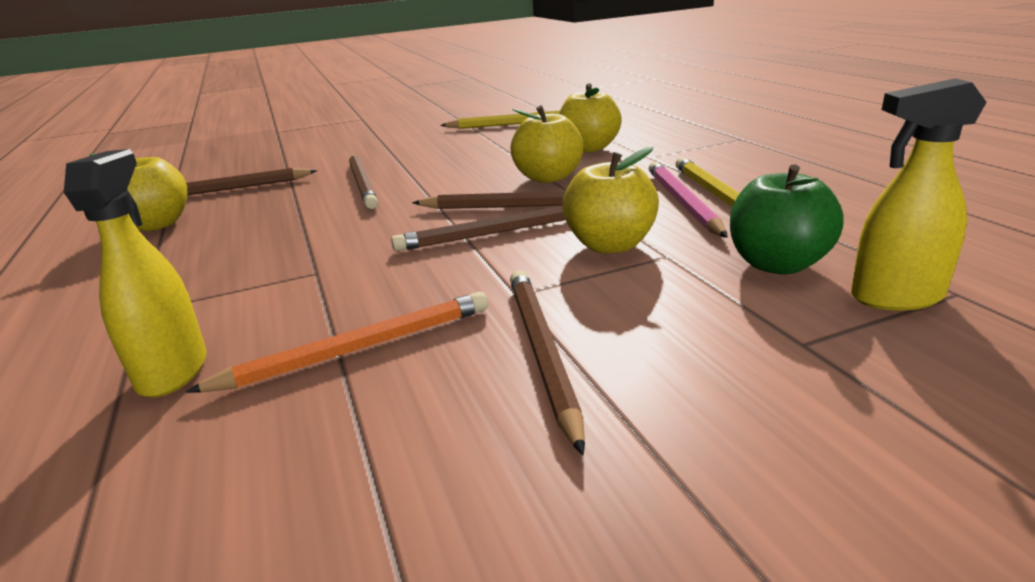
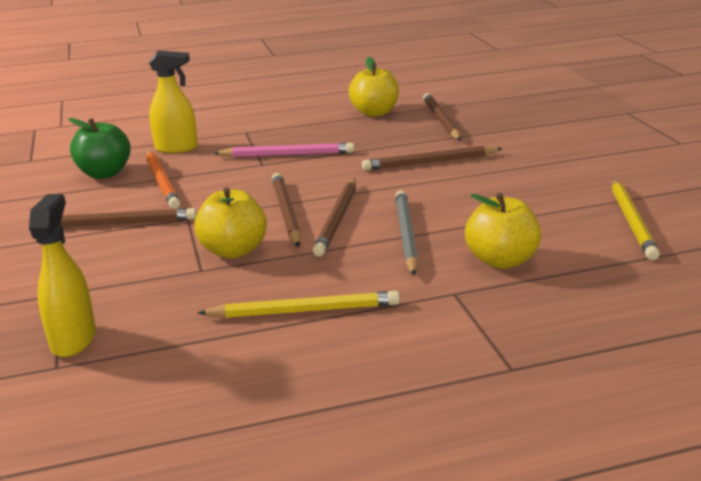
camera: 95 degrees right, 0 degrees up
(548, 177) = (406, 235): yellow apple -> grey pencil
(683, 202) = (300, 291): pink pencil -> pink pencil (287, 155)
(777, 264) = (153, 308): green apple -> green apple (104, 173)

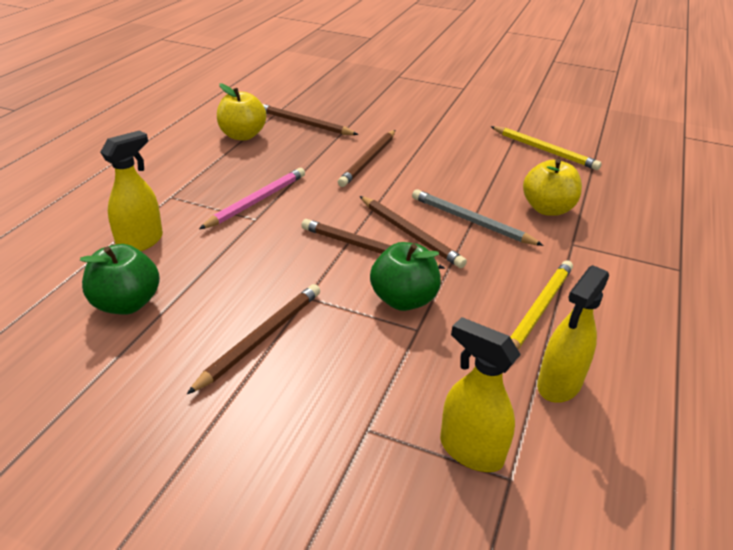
camera: 55 degrees left, 10 degrees up
(161, 182) = (206, 280): orange pencil -> none
(201, 353) = (559, 384): none -> yellow spray bottle
(234, 251) = (403, 300): yellow apple -> green apple

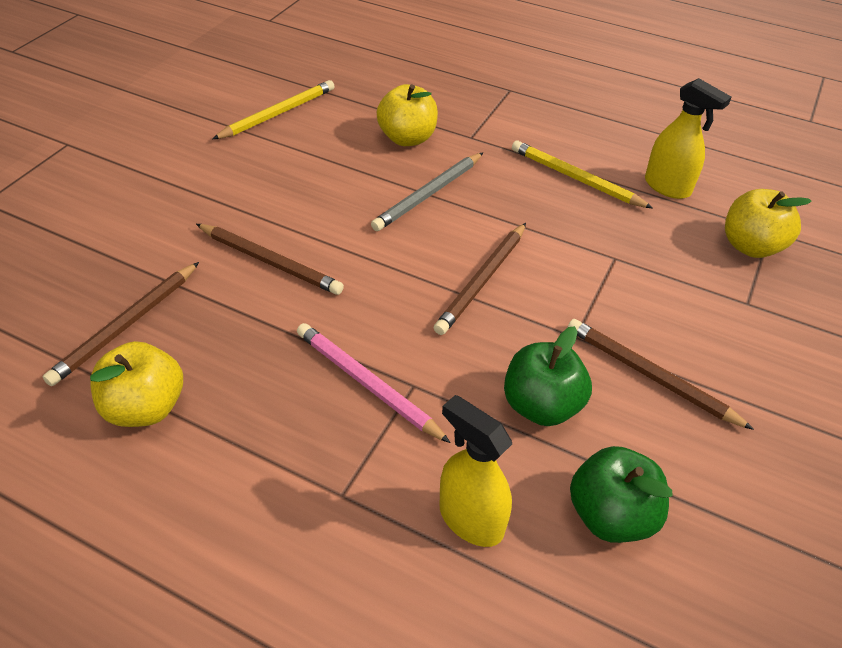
camera: 85 degrees left, 10 degrees up
(403, 300) = (572, 262): green apple -> green apple (541, 405)
(410, 234) = (453, 243): brown pencil -> none
(470, 450) = (750, 246): yellow spray bottle -> yellow apple

